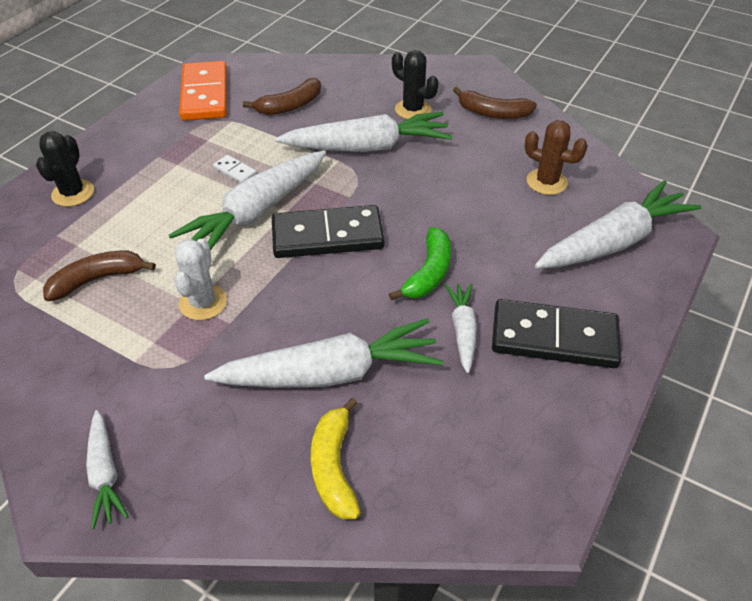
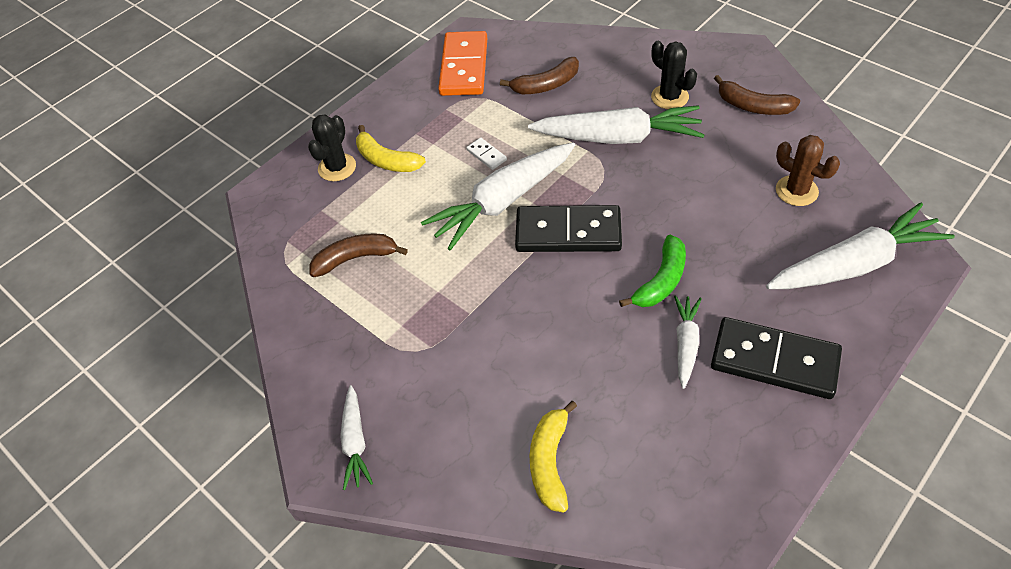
camera: 15 degrees right, 5 degrees up
(127, 183) = (386, 160): none -> yellow banana
(203, 302) = (447, 290): white cactus -> none
(330, 373) = (556, 373): white carrot -> none

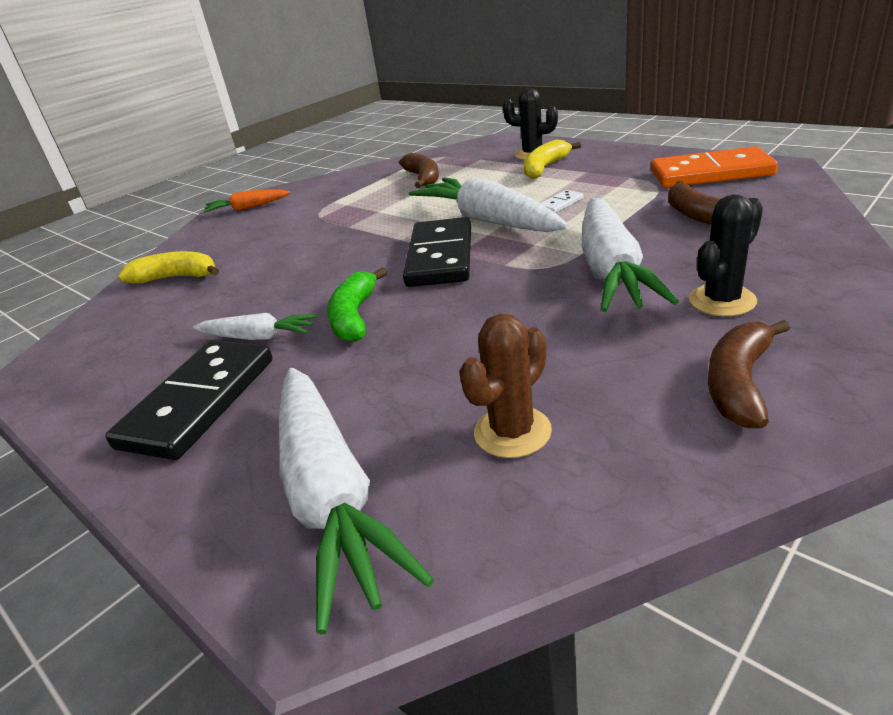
camera: 90 degrees right, 20 degrees down
(355, 442) = (248, 208): white carrot -> orange carrot
(661, 281) = (354, 316): green banana -> green banana turned 60 degrees clockwise

